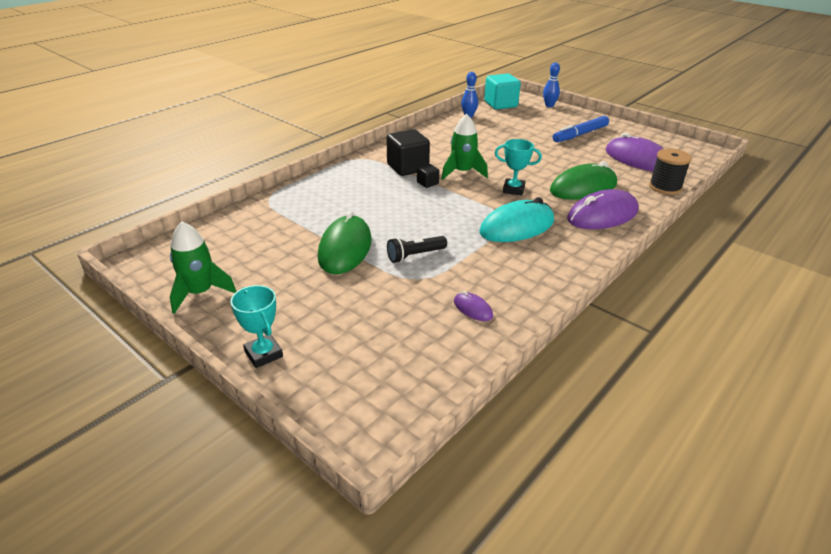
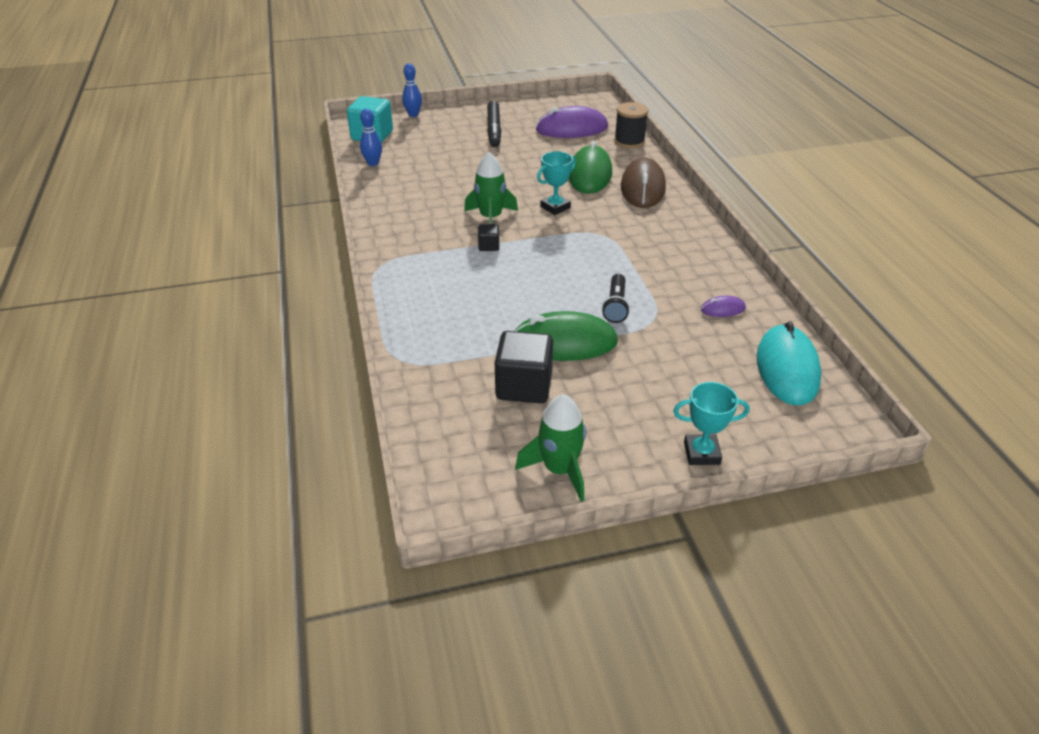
camera: 55 degrees left, 5 degrees up
(345, 248) = (564, 342): green mouse -> green mouse turned 45 degrees counterclockwise
(407, 167) = (441, 244): black cube -> black cube (524, 386)
(517, 227) = (620, 234): turquoise mouse -> turquoise mouse (787, 368)
(580, 134) = (494, 129): blue marker -> black marker
(602, 215) = (643, 188): purple mouse -> brown mouse

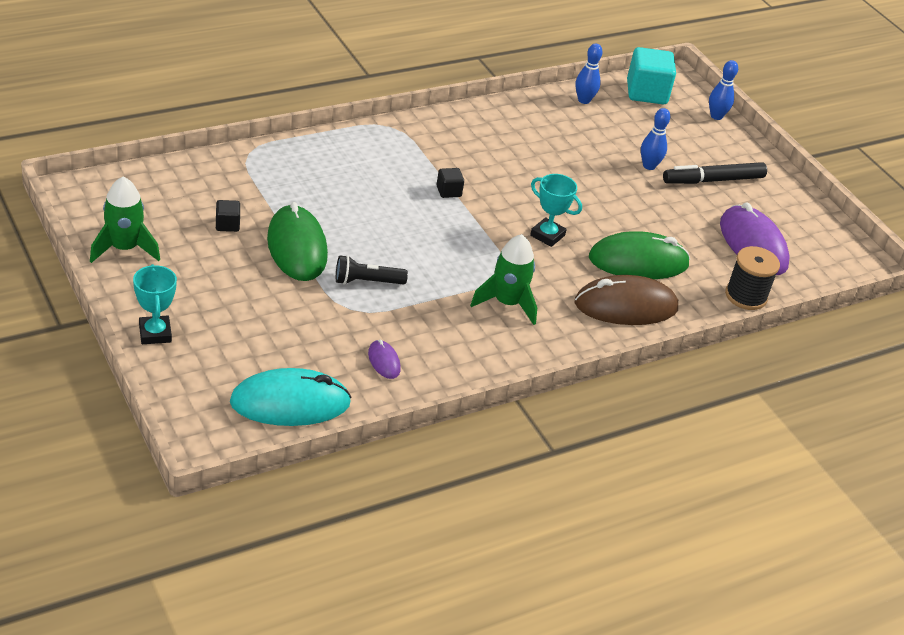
camera: 70 degrees right, 0 degrees up
(471, 151) = (649, 166): none -> blue bowling pin
(491, 218) = (504, 189): green rocket -> green rocket (507, 303)
(524, 386) = (227, 225): black cube -> black cube, size x0.49

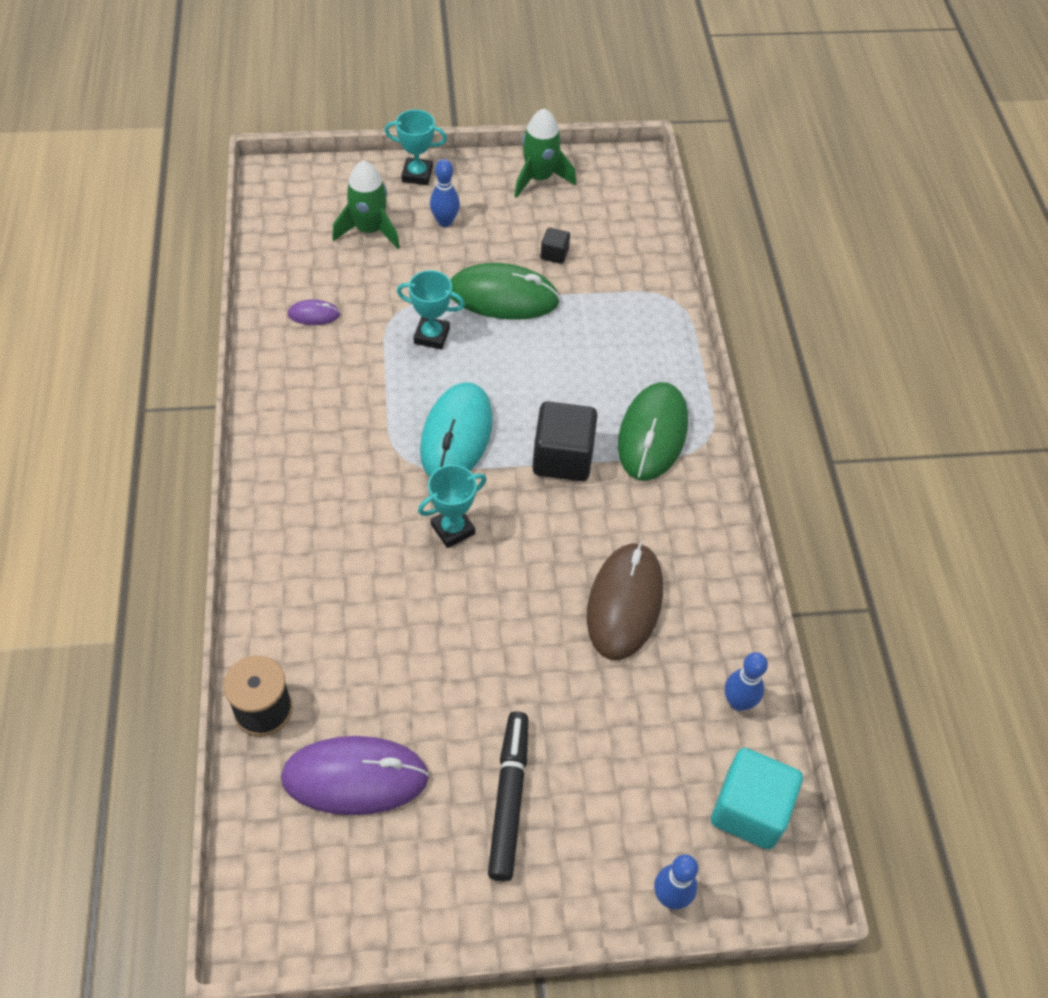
camera: 115 degrees right, 15 degrees up
(290, 403) = (293, 237): turquoise mouse -> turquoise mouse (456, 435)
(367, 281) = (431, 336): black flashlight -> turquoise trophy
(448, 191) = (562, 458): black cube -> black cube, size x2.06
(507, 303) = (353, 443): green rocket -> green rocket (369, 230)
(626, 306) = (302, 559): brown mouse -> brown mouse (624, 603)
(638, 261) = (372, 610): green mouse -> green mouse (652, 434)
(649, 166) = (562, 720): blue bowling pin -> blue bowling pin (445, 221)

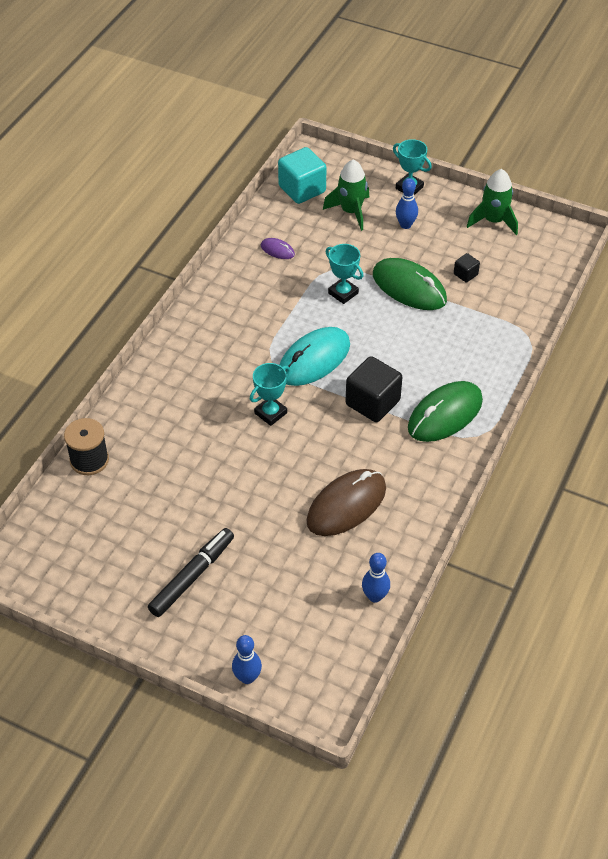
camera: 35 degrees right, 5 degrees down
(355, 777) = (114, 520): purple mouse -> none
(453, 529) = (270, 413): turquoise trophy -> turquoise trophy turned 45 degrees counterclockwise
(749, 810) = (333, 658): turquoise cube -> turquoise cube (302, 189)

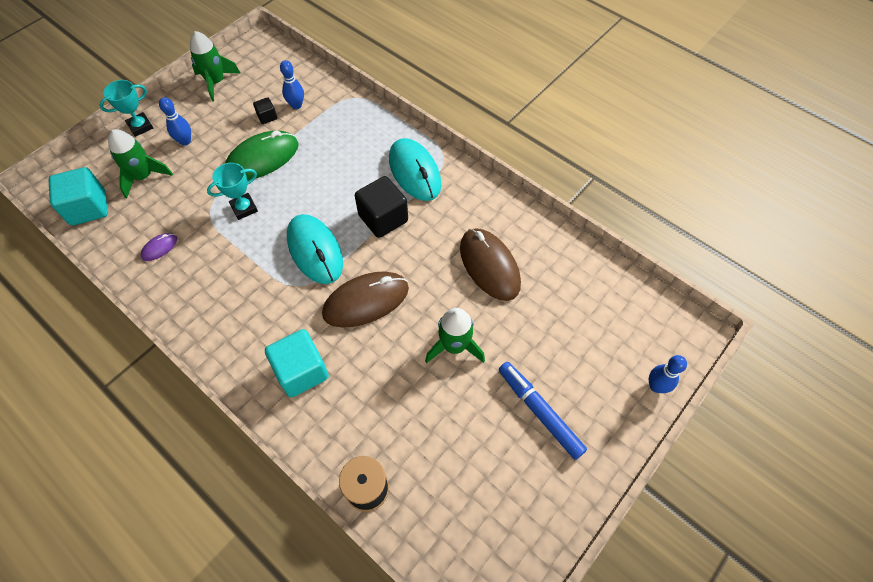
camera: 75 degrees left, 10 degrees up
(184, 386) = (301, 371): none -> turquoise cube
(192, 576) = (539, 412): black marker -> blue marker
(243, 494) = (454, 346): none -> green rocket
(270, 413) = (366, 301): turquoise trophy -> brown mouse
(375, 596) = (587, 268): blue bowling pin -> blue bowling pin (296, 105)
(445, 414) = (414, 172): green mouse -> turquoise mouse

